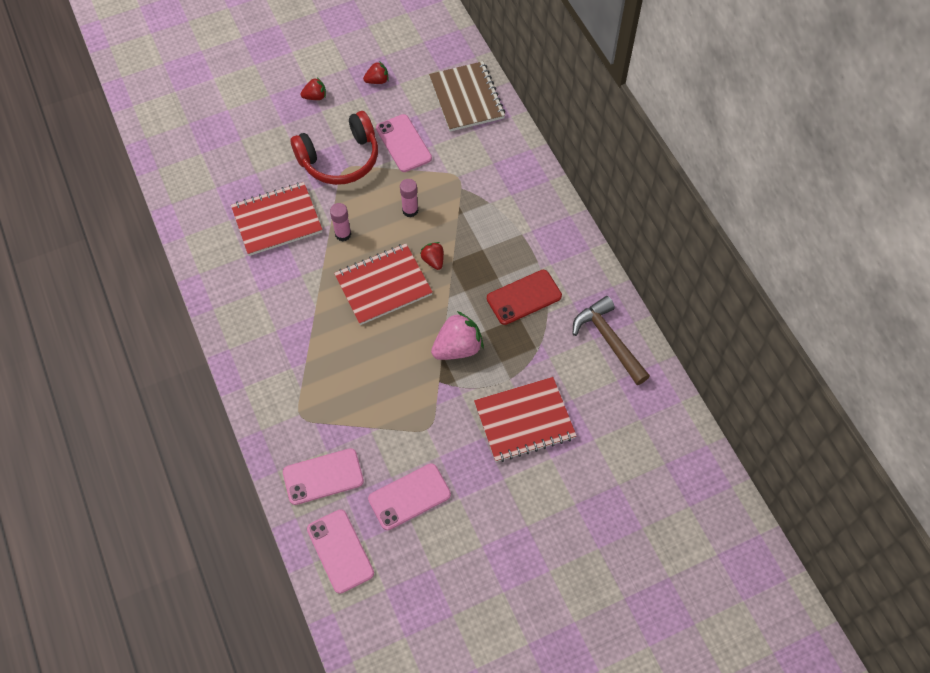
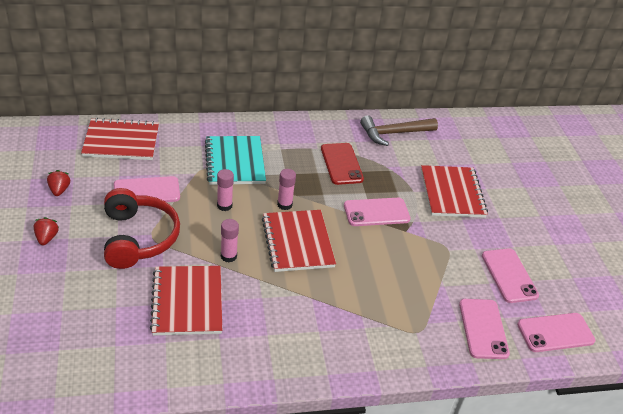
camera: 80 degrees left, 20 degrees down
(433, 260) = (284, 204): red strawberry -> pink glue stick
(457, 347) = (376, 212): pink strawberry -> pink phone
(466, 98) = (121, 141): brown notebook -> red notebook
(480, 199) = (235, 162): none -> turquoise notebook

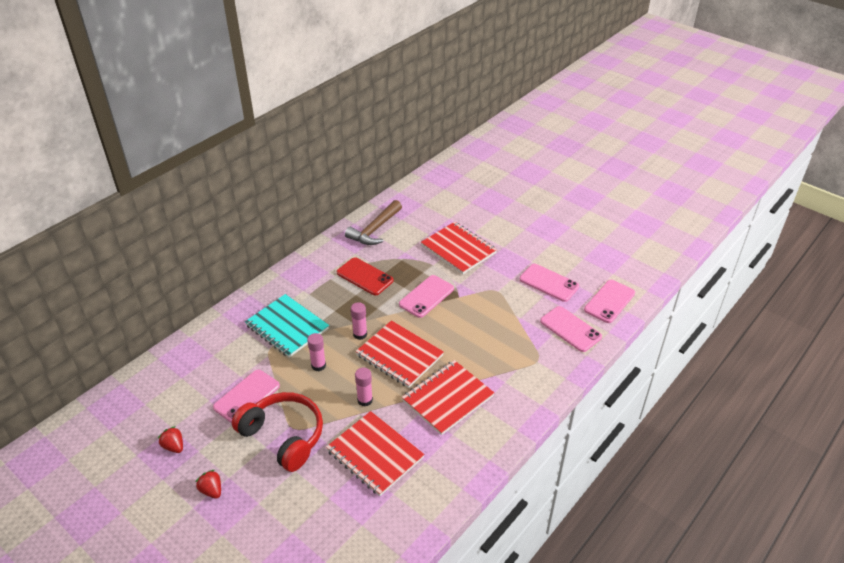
camera: 35 degrees left, 0 degrees up
(121, 141) = (177, 372): red notebook -> red notebook (447, 398)

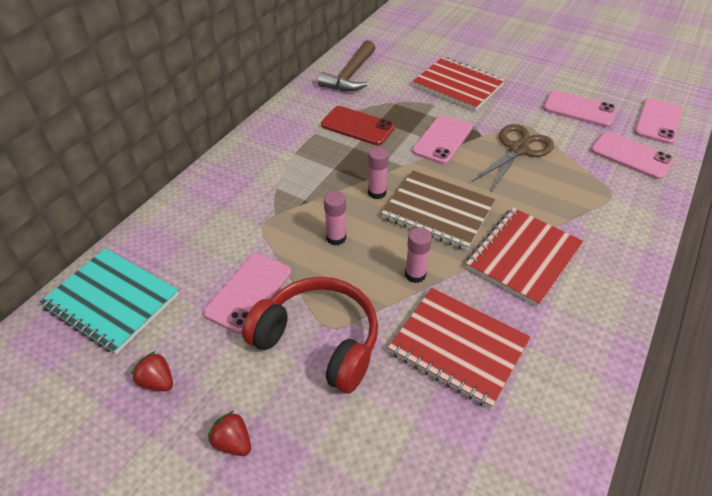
camera: 10 degrees left, 5 degrees up
(287, 327) = (278, 195): turquoise notebook -> turquoise notebook (112, 301)
(399, 355) = (438, 211): red notebook -> brown notebook
(482, 312) = (518, 149): none -> brown scissors

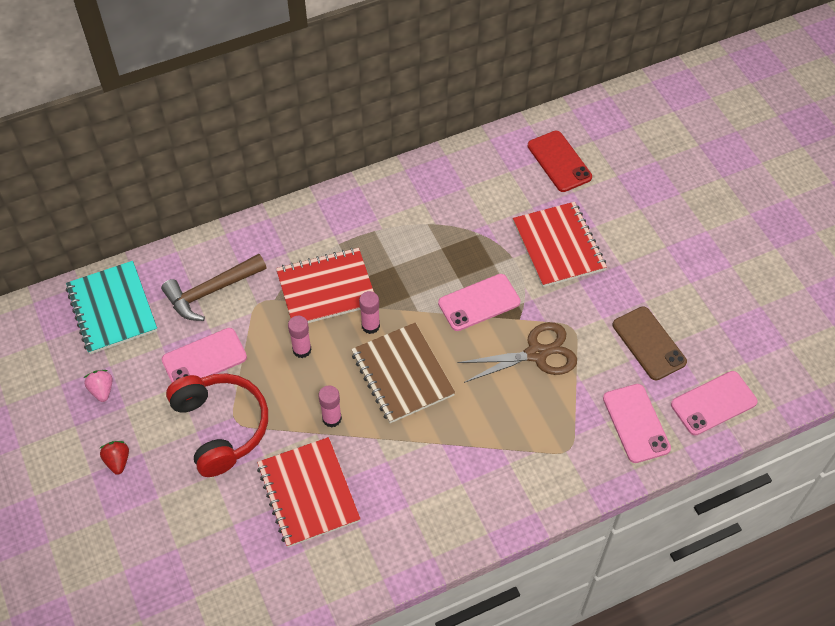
camera: 35 degrees right, 10 degrees up
(157, 381) = (102, 390): red strawberry -> pink strawberry
(350, 75) = (466, 175): brown hammer -> brown hammer (210, 292)
(357, 126) = (418, 243): red phone -> red phone (559, 161)
(523, 257) = (428, 457): red notebook -> red notebook (326, 289)
(579, 109) = (649, 343): pink phone -> brown phone

